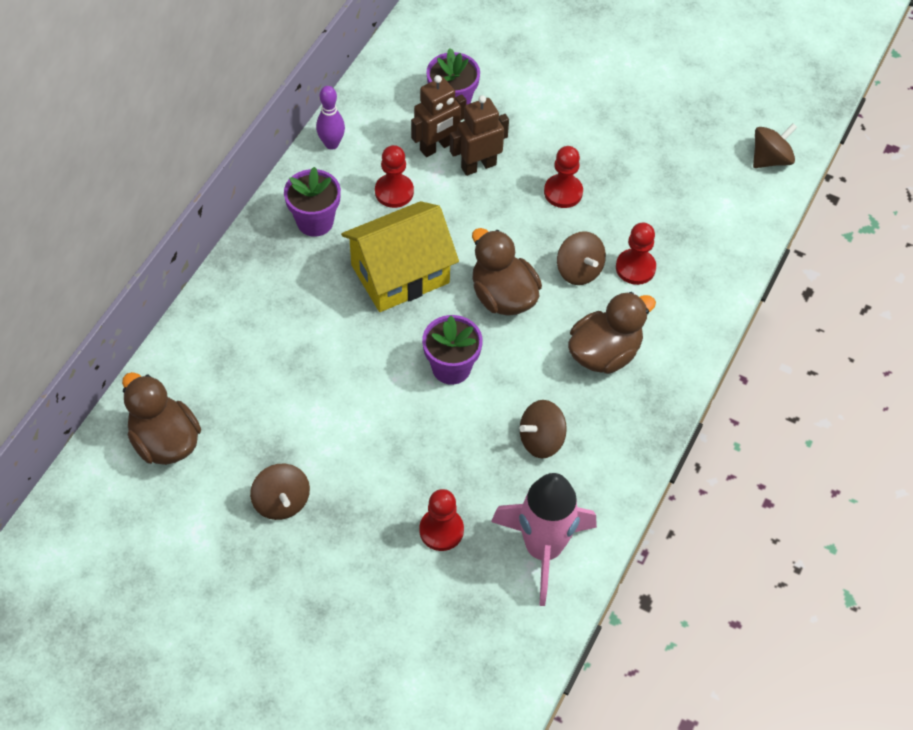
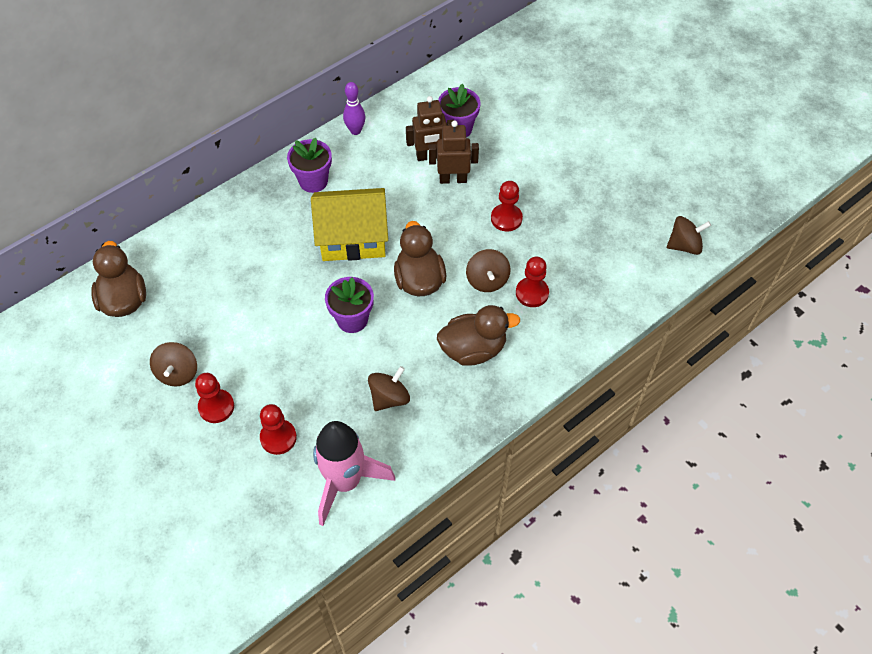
camera: 25 degrees right, 0 degrees up
(394, 192) = (381, 178): red pawn -> red pawn (216, 407)
(541, 440) = (389, 397): brown spinning top -> brown spinning top turned 135 degrees clockwise

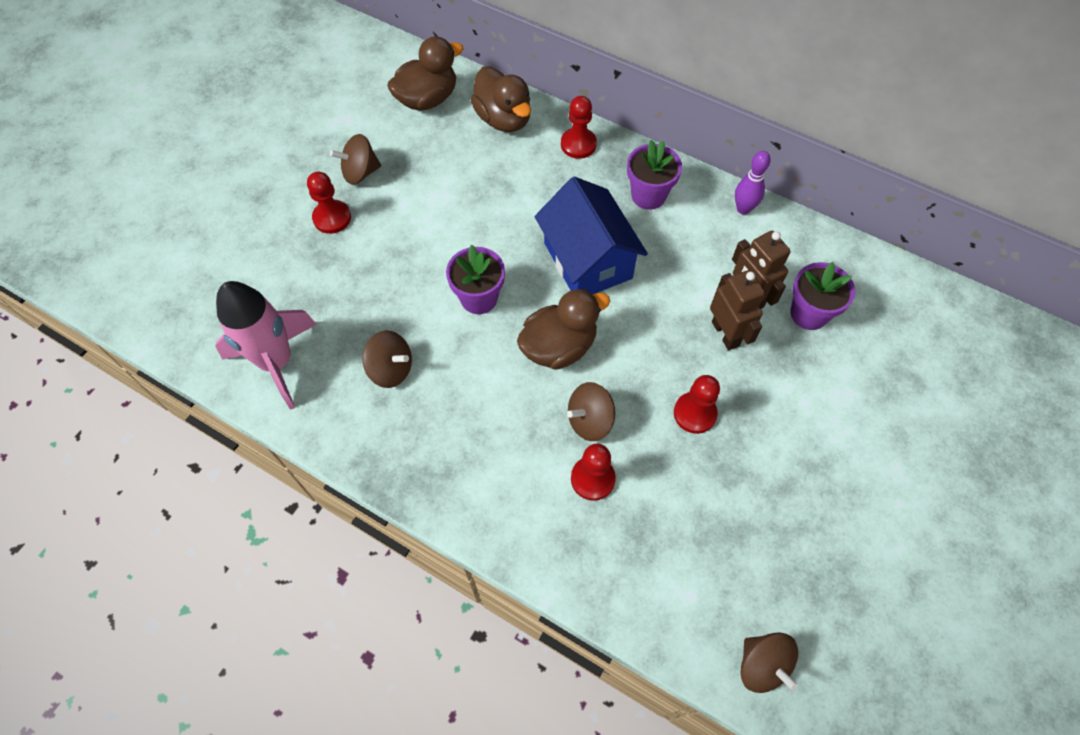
camera: 70 degrees right, 5 degrees up
(278, 438) = (312, 283): red pawn -> red pawn (578, 144)
(353, 238) = (588, 260): yellow house -> blue house
(473, 349) = (484, 436): brown duck -> brown duck (503, 119)

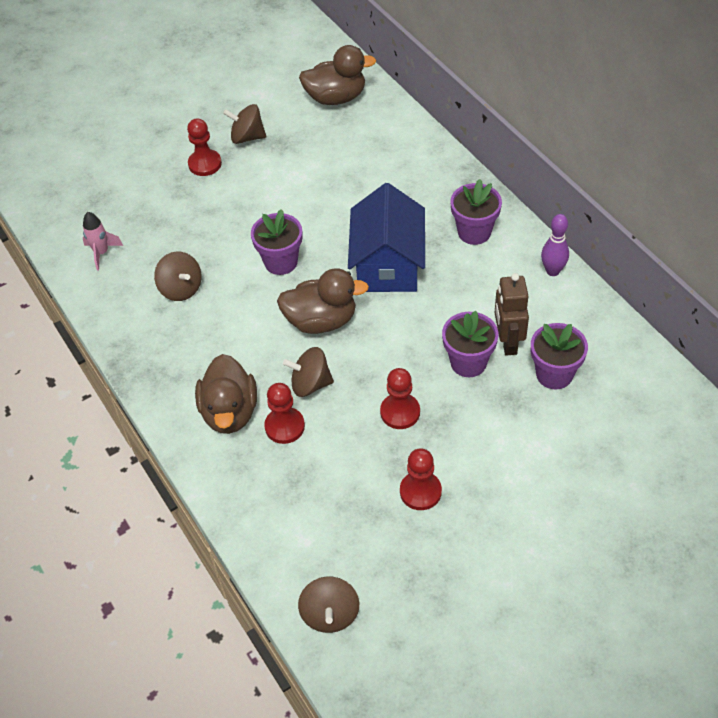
camera: 30 degrees right, 10 degrees down
(277, 362) = (101, 253): pink rocket -> pink rocket, size x0.48
(503, 119) = (389, 132): brown duck -> brown duck (230, 412)
(578, 144) = (440, 172): red pawn -> red pawn (420, 491)
(725, 333) = (468, 362): brown robot -> purple flower pot

